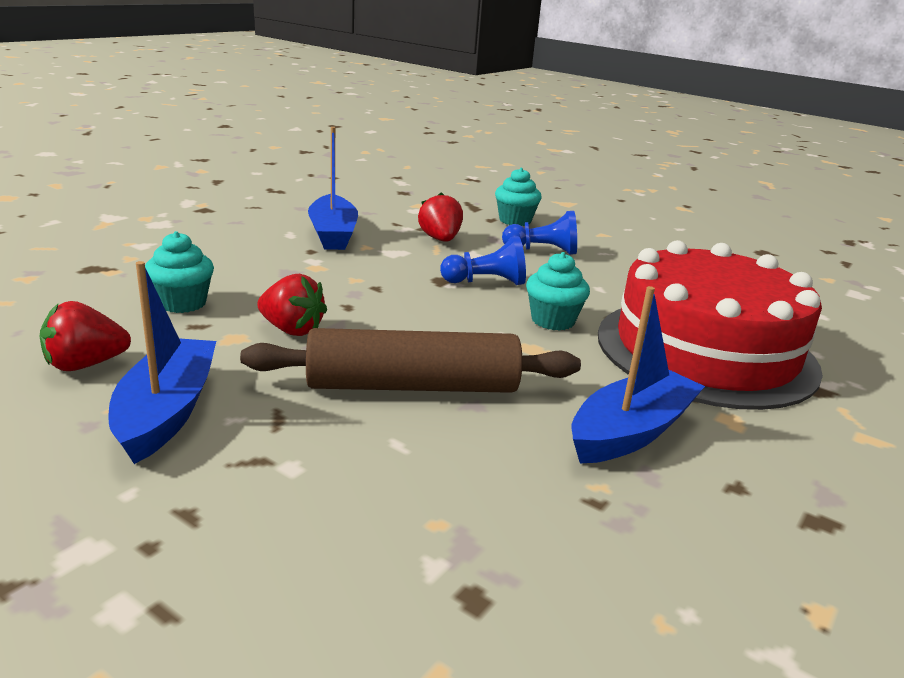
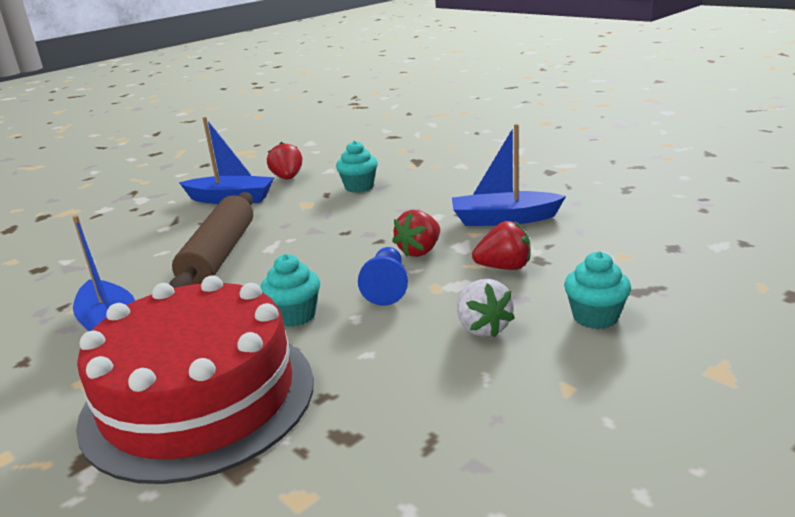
camera: 105 degrees right, 0 degrees up
(292, 330) = (311, 218): red strawberry -> red strawberry (419, 251)
(542, 251) = (482, 328): blue pawn -> white strawberry

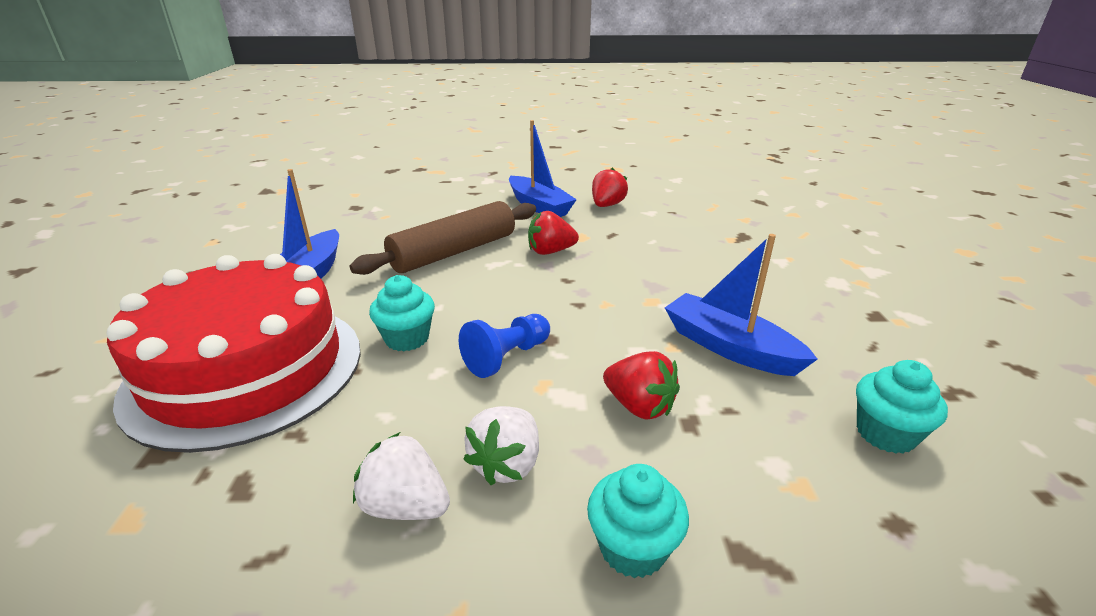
camera: 40 degrees right, 5 degrees up
(359, 187) = (648, 240): turquoise cupcake -> turquoise cupcake (885, 434)
(419, 251) = (593, 336): red strawberry -> red strawberry (550, 251)
(463, 375) = (405, 506): none -> white strawberry

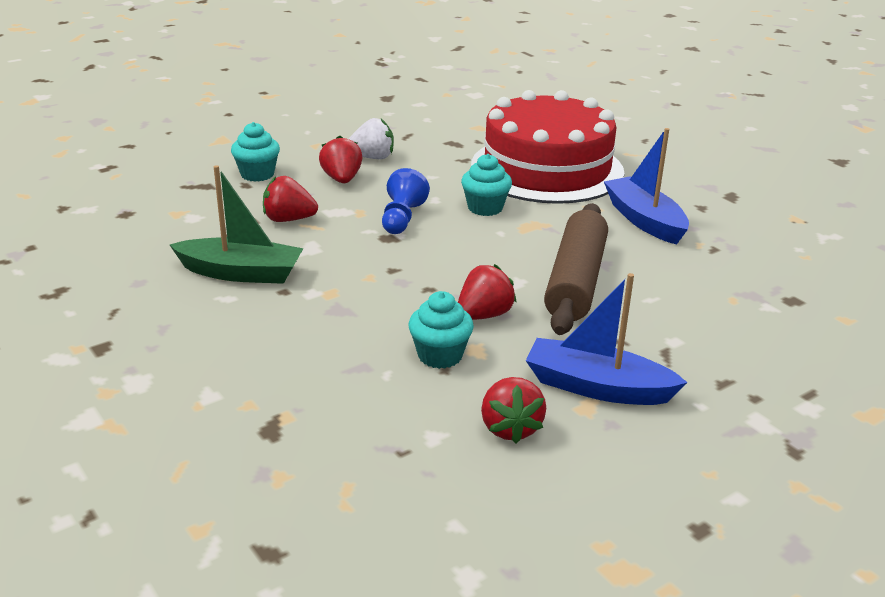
camera: 145 degrees right, 0 degrees up
(507, 464) = (342, 179): white strawberry -> red strawberry
(729, 347) = (241, 273): blue boat -> green boat
(885, 434) = (121, 250): turquoise cupcake -> turquoise cupcake (440, 355)

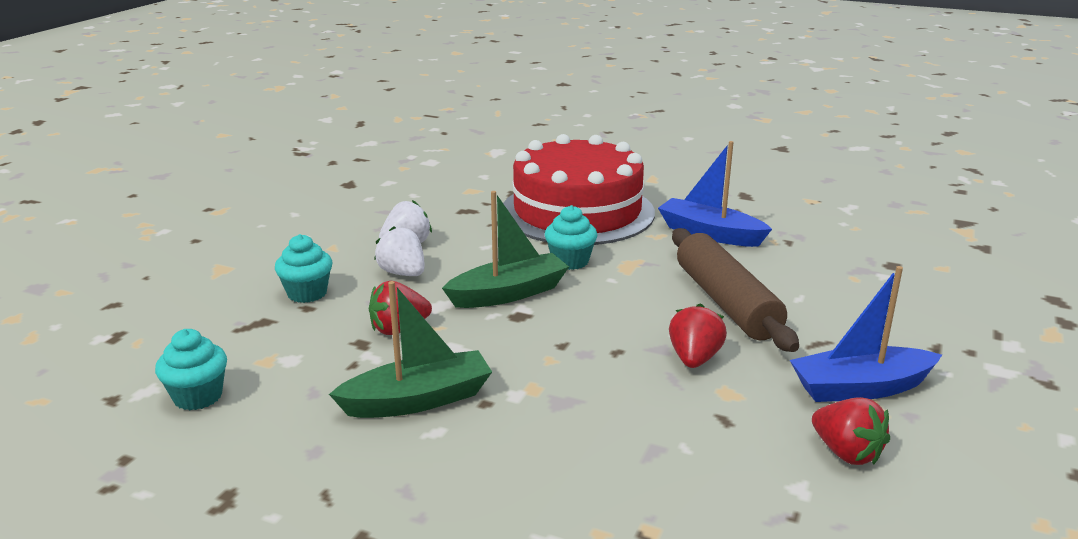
camera: 30 degrees left, 5 degrees down
(342, 179) = (403, 273): red strawberry -> white strawberry
(402, 218) = (508, 293): blue pawn -> green boat
(440, 355) = (707, 410): turquoise cupcake -> turquoise cupcake (198, 397)

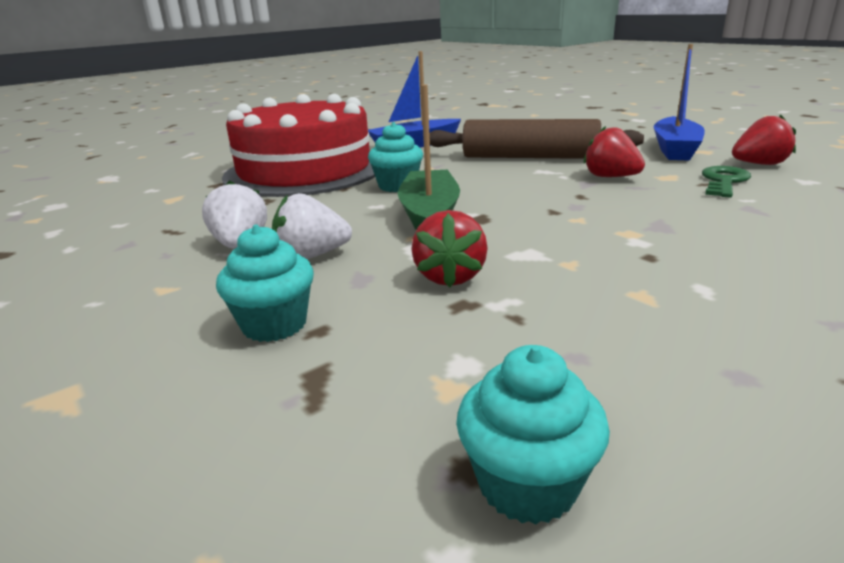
camera: 60 degrees left, 0 degrees up
(418, 400) = (629, 288): green boat -> none
(741, 430) = (724, 181): none -> green key

